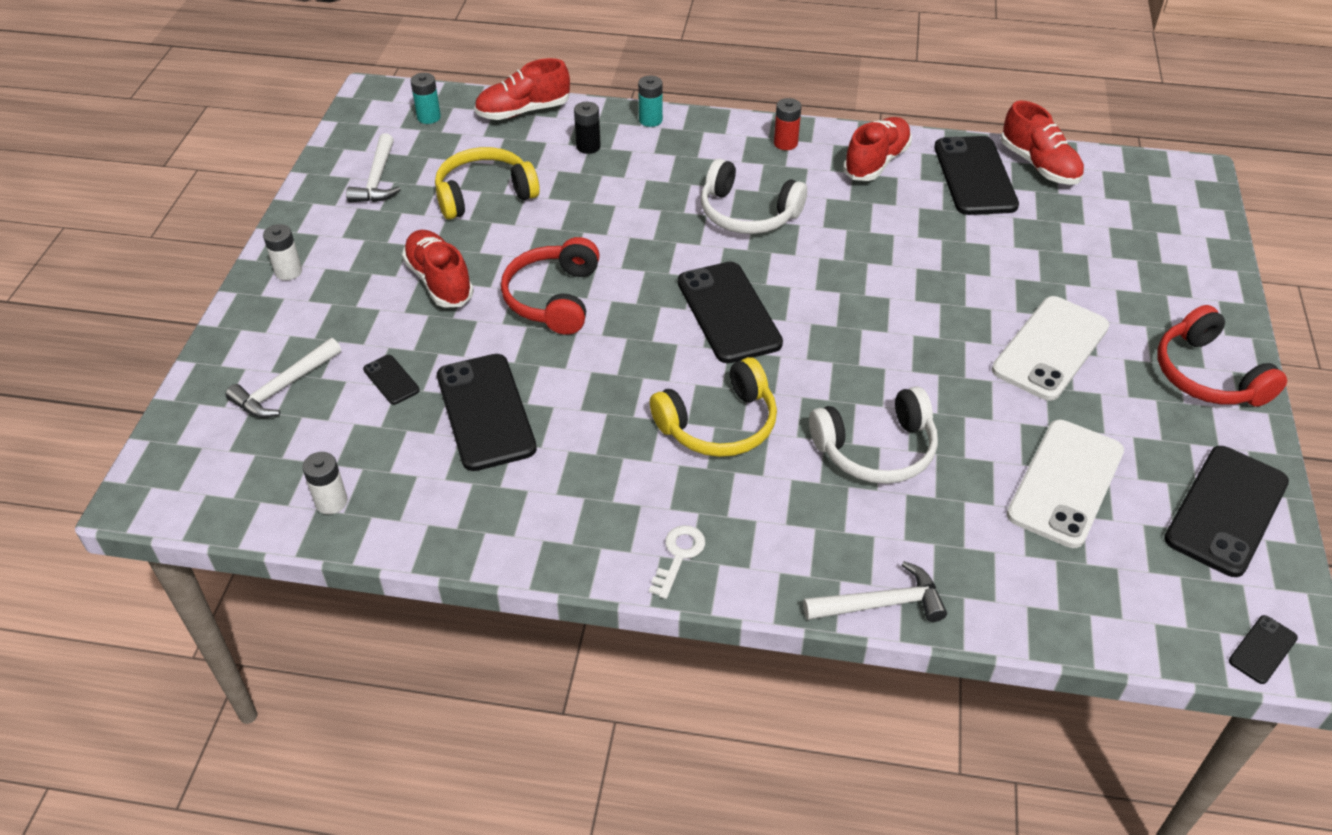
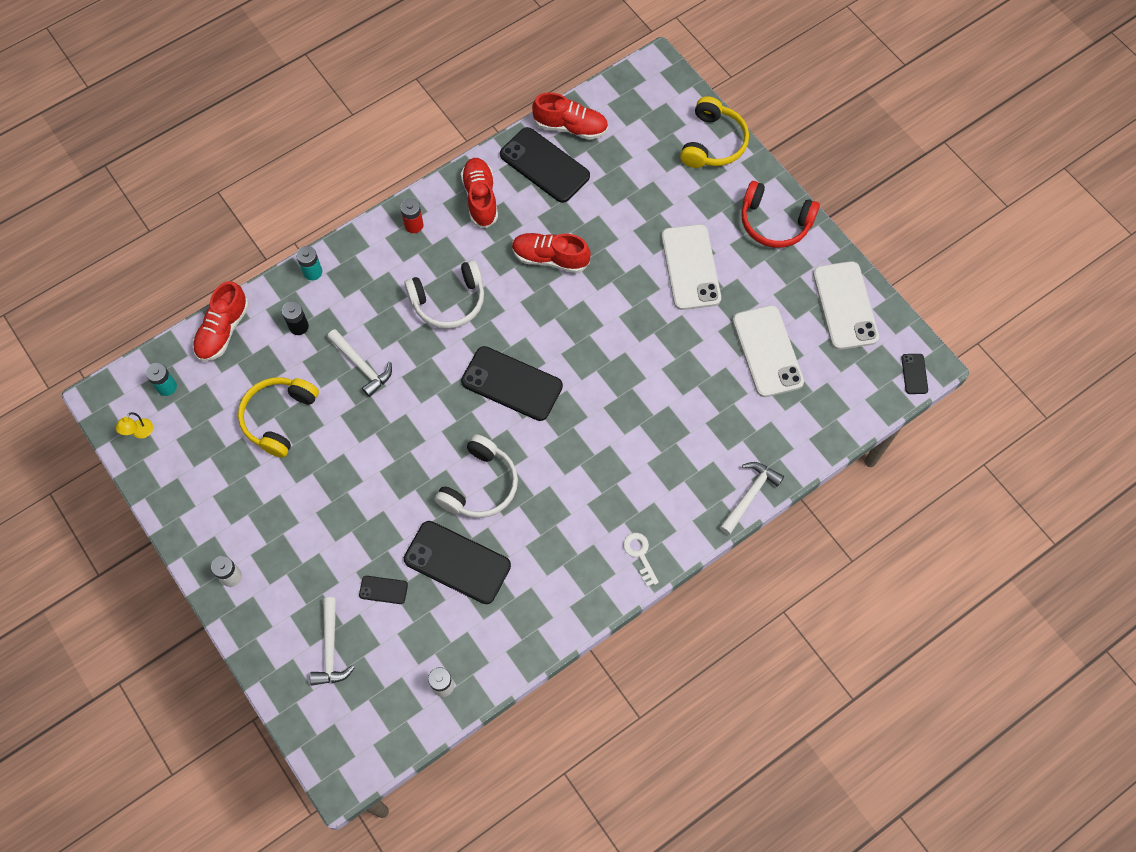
camera: 45 degrees left, 20 degrees up
(366, 131) = (139, 432): none -> yellow lamp
(377, 180) = (197, 464): white hammer -> white hammer (362, 366)
(439, 281) = (329, 503): red shoe -> red shoe (550, 258)
(553, 298) = (408, 457): red headphones -> none
(719, 424) = (581, 461): yellow headphones -> yellow headphones (713, 143)
(876, 450) = (668, 408): white headphones -> white headphones (480, 485)
(1226, 510) = (845, 305): black phone -> white phone

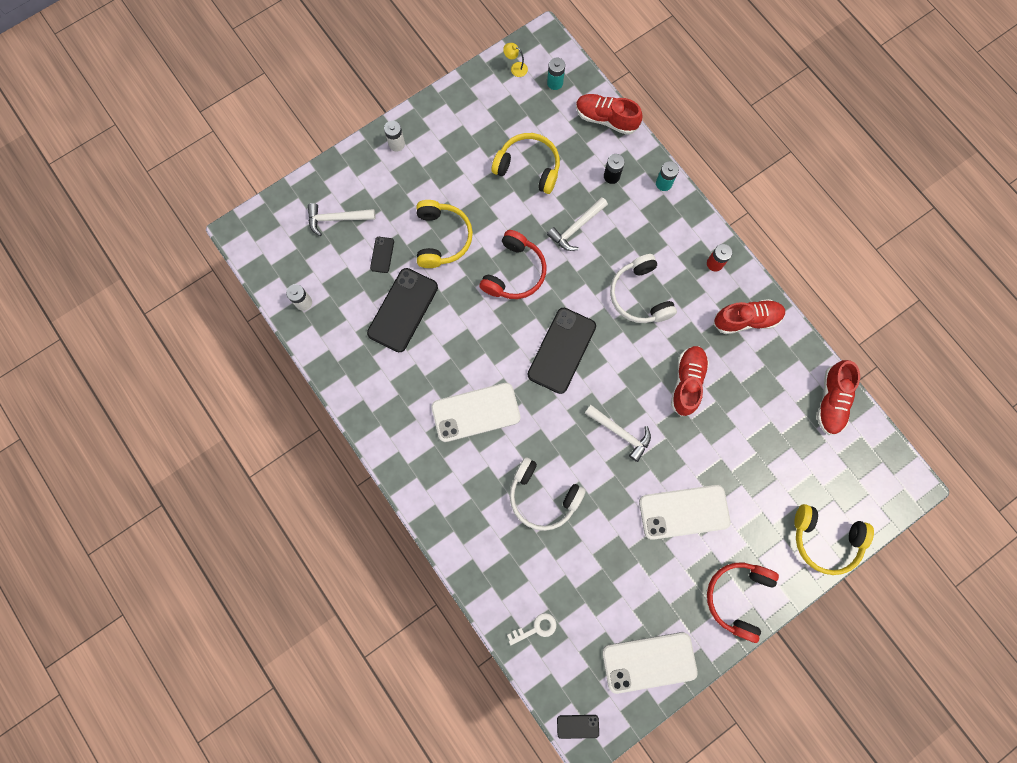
camera: 90 degrees right, 10 degrees up
(365, 518) = (442, 238): none -> yellow headphones
(414, 434) = (514, 272): none -> red headphones
(480, 485) = (468, 326): white headphones -> white headphones (542, 496)
(544, 165) = (786, 377): black phone -> none
(640, 555) = (405, 458): white key -> white key (536, 628)
(750, 495) = (457, 557): white hammer -> white hammer (620, 433)
(767, 351) = (598, 581): white phone -> white phone (476, 412)

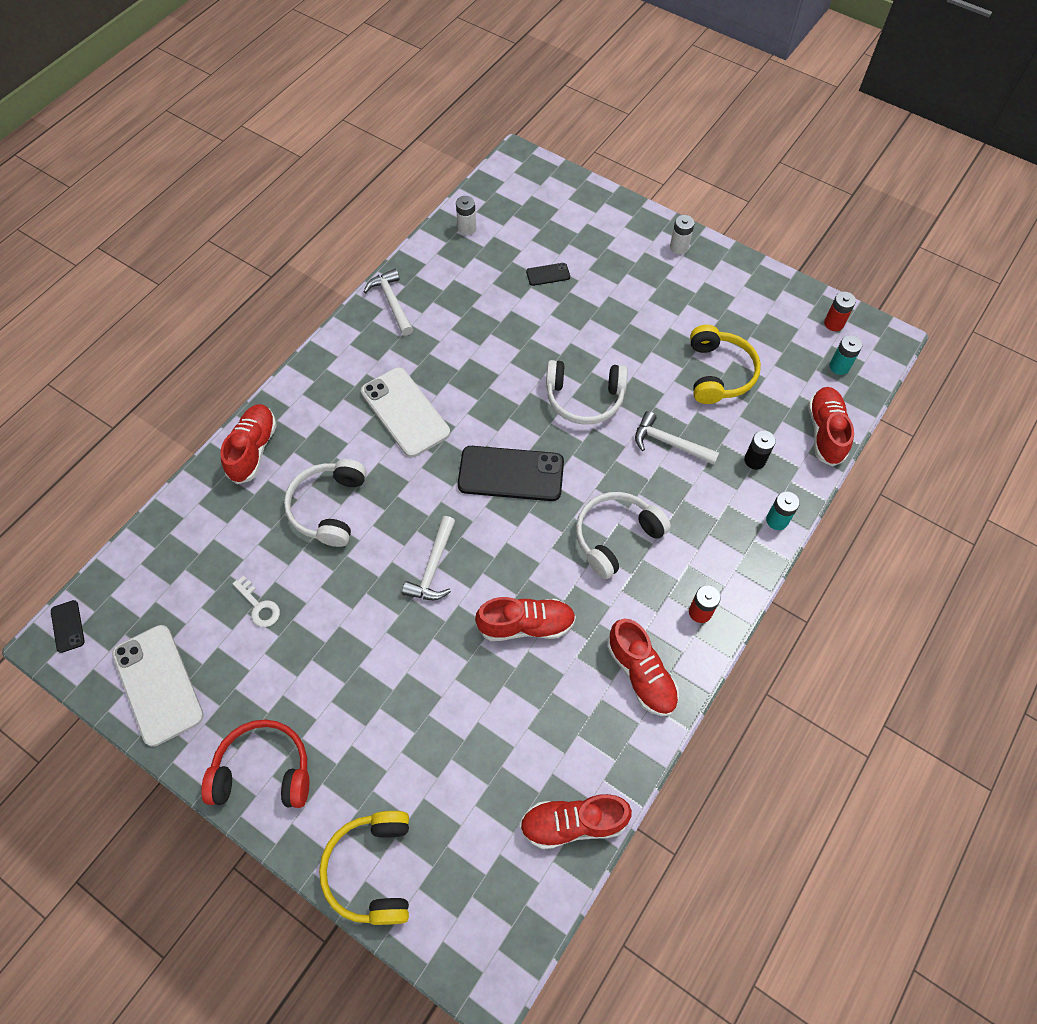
camera: 70 degrees right, 15 degrees down
(337, 219) = (569, 225): white hammer -> white hammer (391, 302)
(403, 310) = (494, 311): black phone -> none
(442, 238) = (592, 319): yellow headphones -> none
(466, 543) = (253, 449): none -> red shoe
(514, 272) = (584, 398): red headphones -> white headphones
(515, 68) = (833, 323): yellow lamp -> red battery
(536, 628) = (173, 547): white key -> white key (259, 606)
(684, 512) = (356, 670): white phone -> none

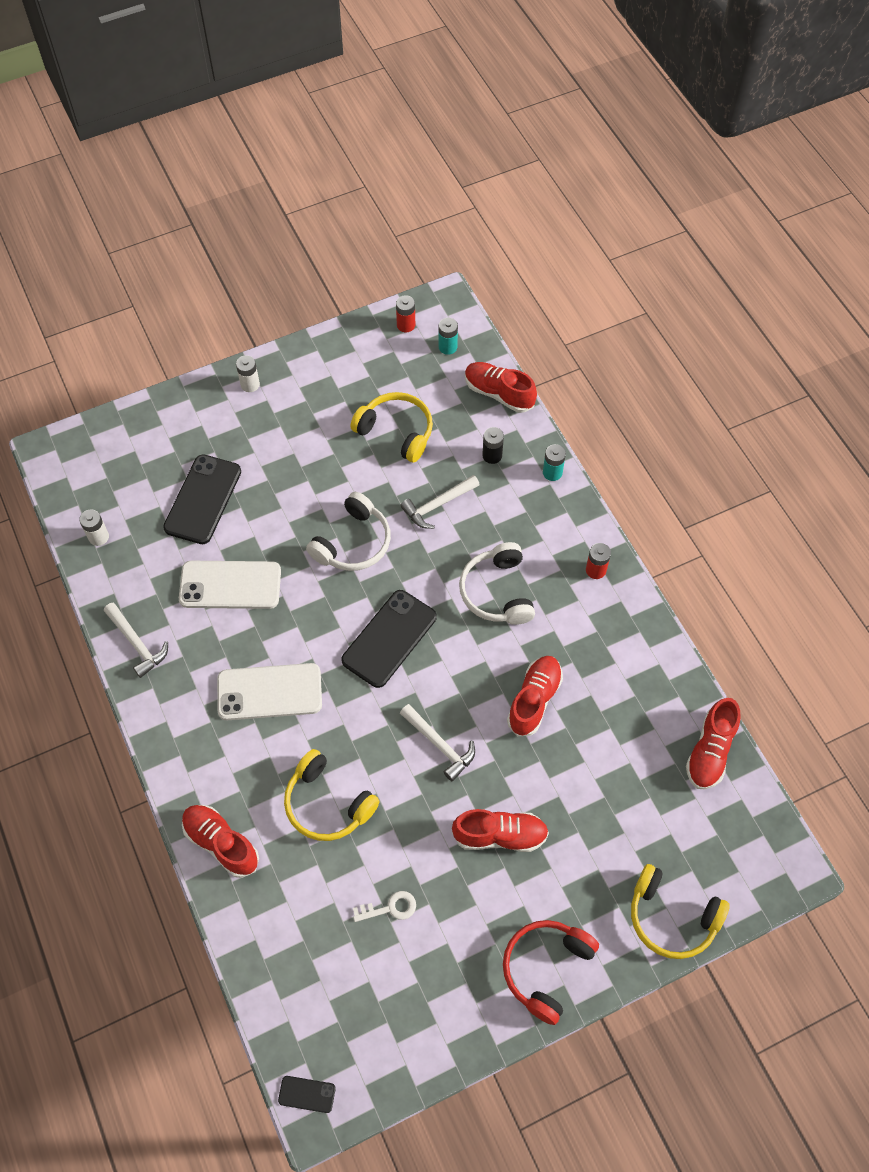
camera: 60 degrees left, 0 degrees up
(158, 684) = (416, 1029): white phone -> white phone (230, 585)
(329, 507) = (327, 804): white headphones -> yellow headphones
(391, 302) = (137, 644): white hammer -> white hammer turned 135 degrees counterclockwise
(548, 274) = (203, 499): black phone -> black phone, size x2.19
(641, 674) = (622, 640): red shoe -> red shoe (500, 835)

